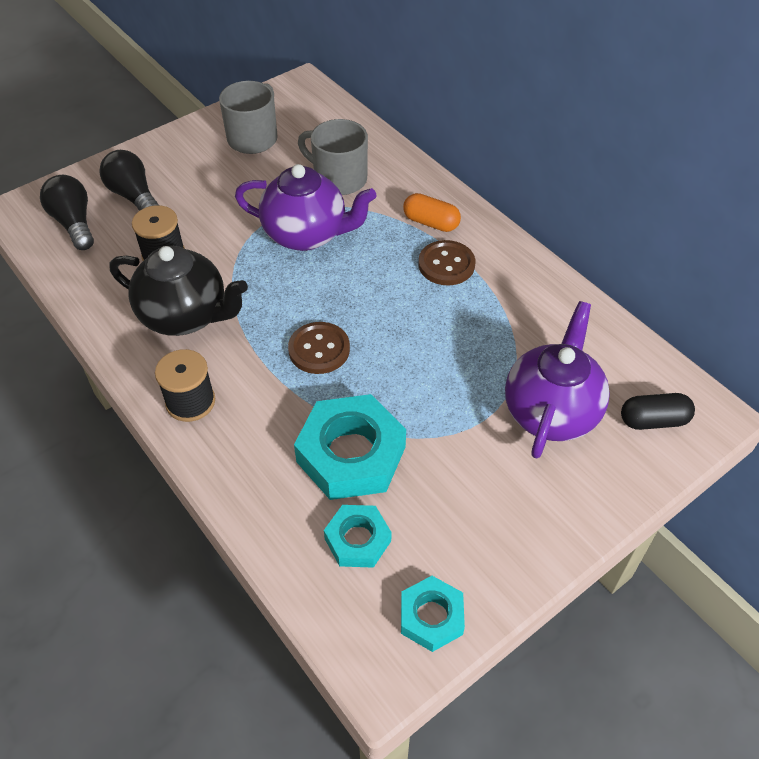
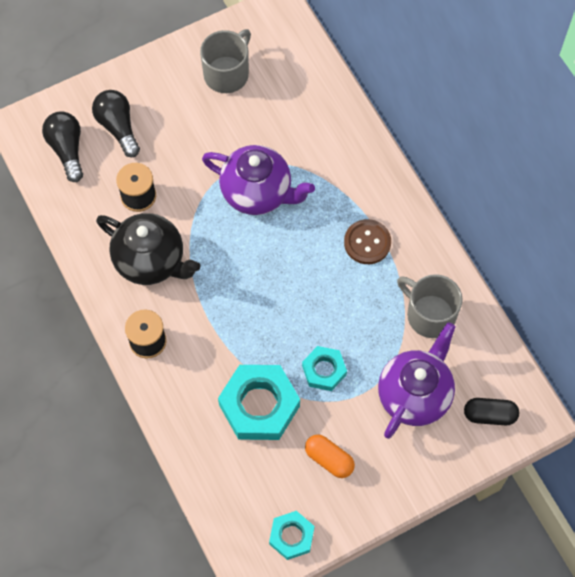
camera: 10 degrees right, 15 degrees up
(319, 349) = (250, 309): brown button -> none
(339, 179) = (295, 134): grey mug -> grey mug (429, 315)
(357, 540) = (252, 473): turquoise nut -> turquoise nut (324, 370)
(431, 223) = (364, 196): orange capsule -> orange capsule (329, 459)

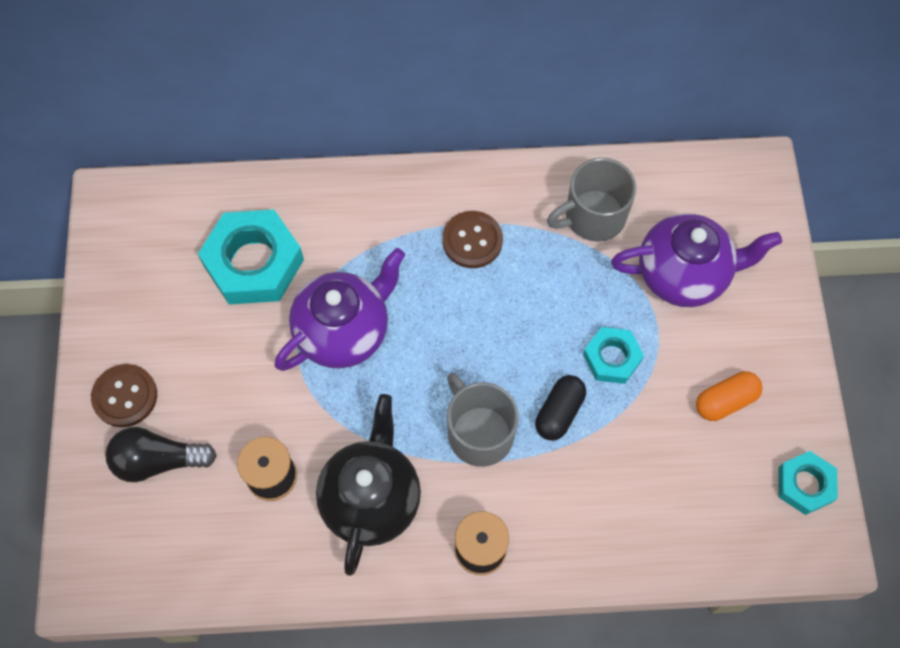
camera: 65 degrees left, 0 degrees up
(67, 149) = (153, 540): black light bulb -> none
(150, 88) = (125, 396): none -> brown button
(151, 261) = (371, 499): black teapot -> black teapot turned 45 degrees counterclockwise
(227, 73) = (160, 296): grey mug -> grey mug (479, 433)
(259, 405) = (625, 450): turquoise nut -> turquoise nut (253, 263)
(415, 394) = (683, 275): purple teapot -> purple teapot turned 120 degrees clockwise
(489, 415) = (739, 211): black capsule -> black capsule (559, 412)

